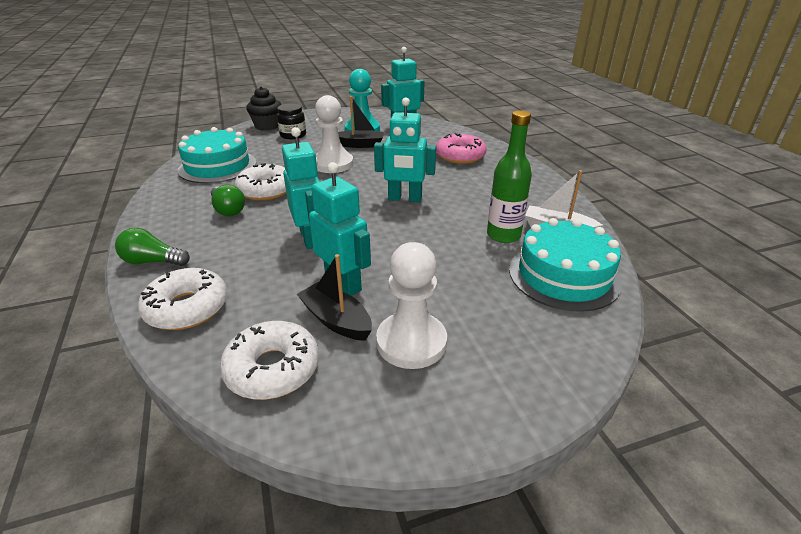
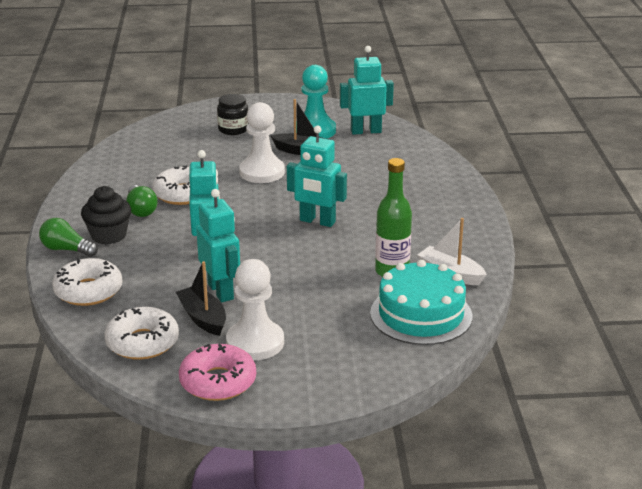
camera: 15 degrees right, 5 degrees down
(217, 166) = (142, 160): turquoise cake -> none
(267, 126) = (208, 113): black cupcake -> black cupcake (108, 235)
(460, 156) = (407, 179): pink donut -> pink donut (218, 382)

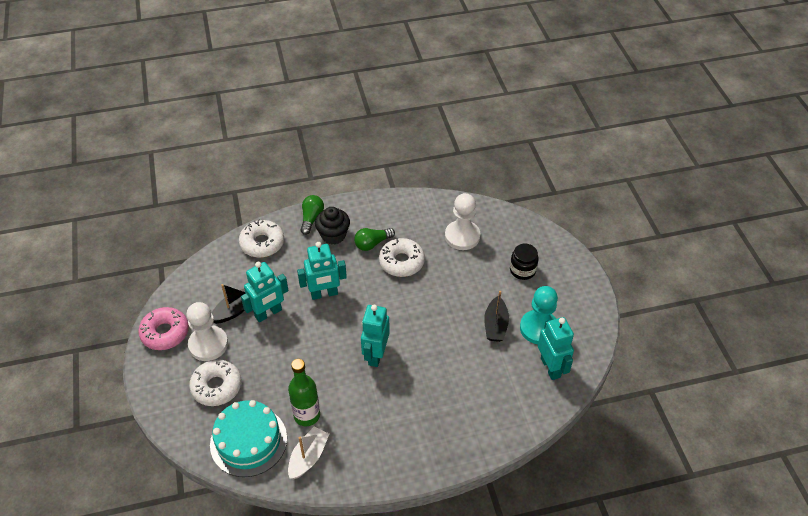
camera: 80 degrees right, 20 degrees up
(142, 342) = (206, 285): white donut -> white donut (216, 386)
(262, 172) = (449, 304): white pawn -> white pawn (462, 236)

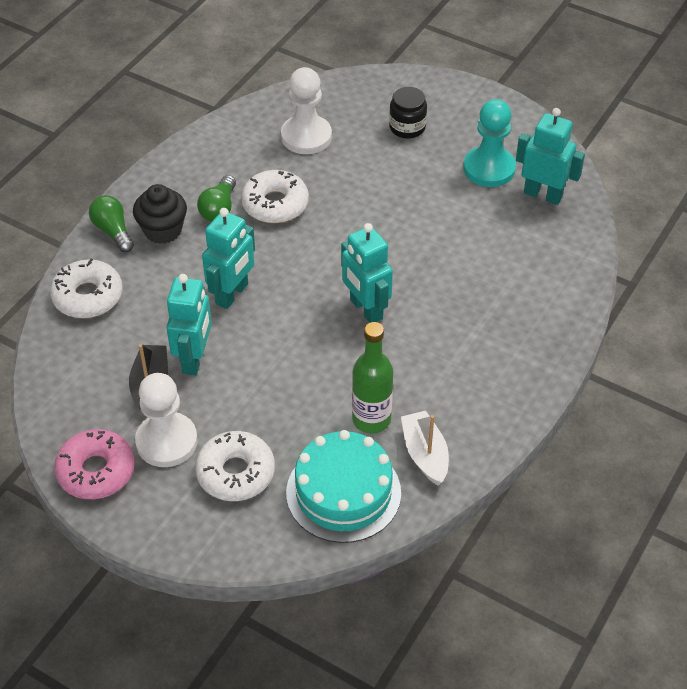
camera: 45 degrees left, 0 degrees up
(495, 325) = (446, 195): black boat -> none

